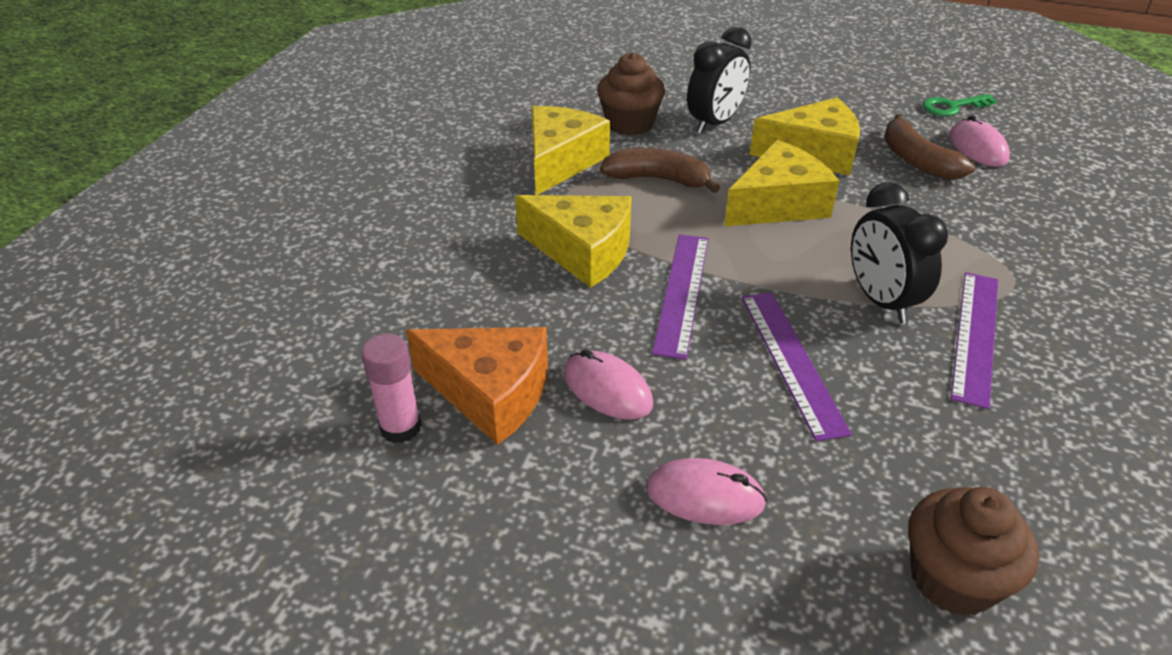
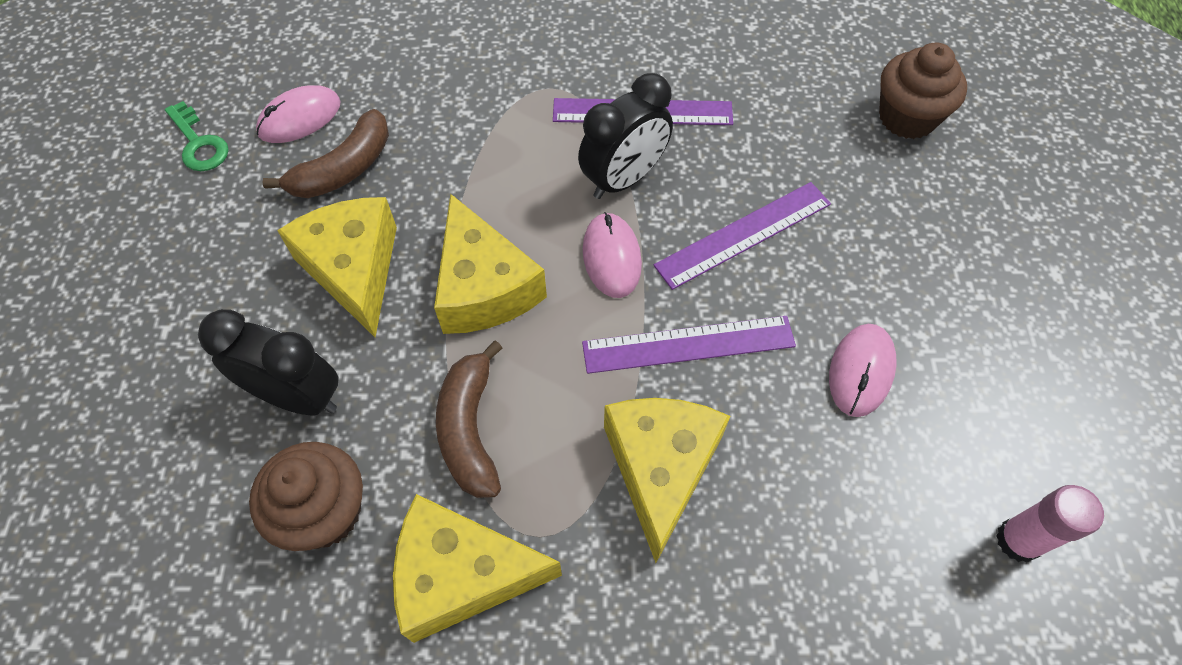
camera: 110 degrees left, 20 degrees up
(490, 393) = (926, 474): orange cheese -> none
(705, 495) = (931, 267): pink mouse -> pink mouse (611, 257)
(778, 204) = (484, 287): yellow cheese -> yellow cheese turned 150 degrees counterclockwise

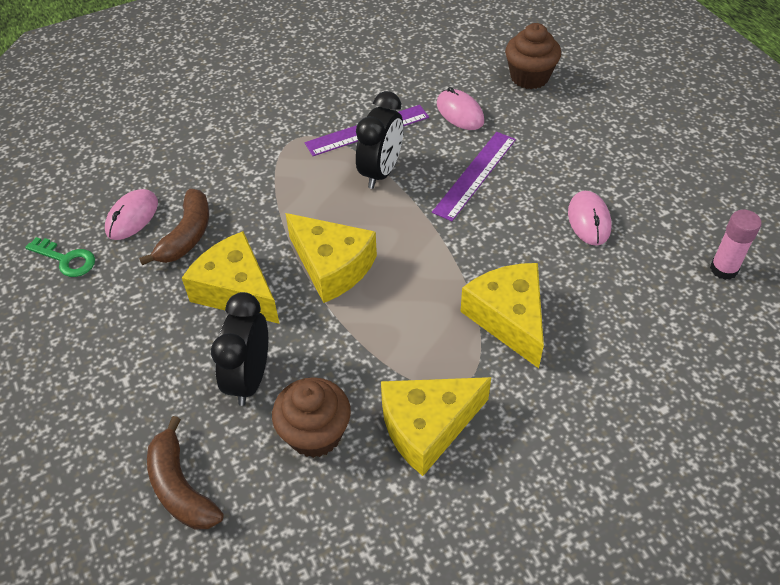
camera: 25 degrees left, 10 degrees down
(297, 396) = (250, 378): black clock -> black clock turned 75 degrees counterclockwise
(470, 429) = (378, 348): brown banana -> brown banana (180, 487)
(611, 257) = (402, 218): pink mouse -> pink mouse (460, 113)
(688, 344) = (481, 247): purple ruler -> none

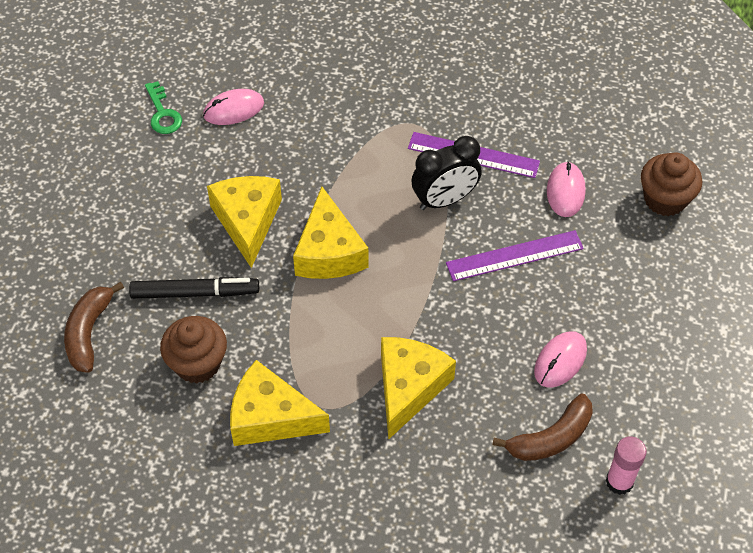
camera: 40 degrees right, 5 degrees up
(187, 235) = (256, 152): brown banana -> brown banana (551, 438)
(250, 378) = (195, 293): black clock -> black marker

